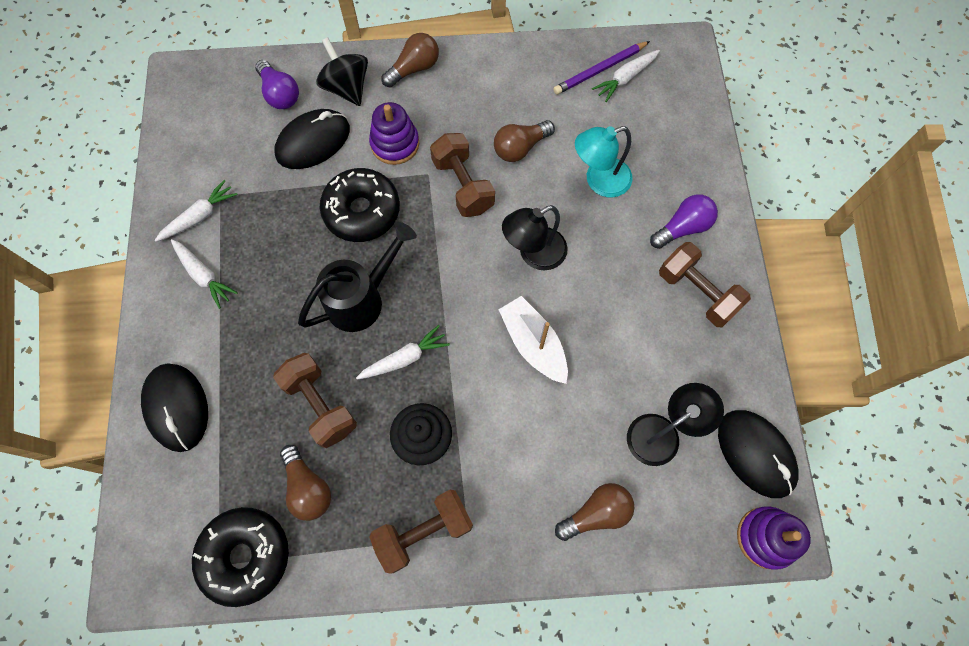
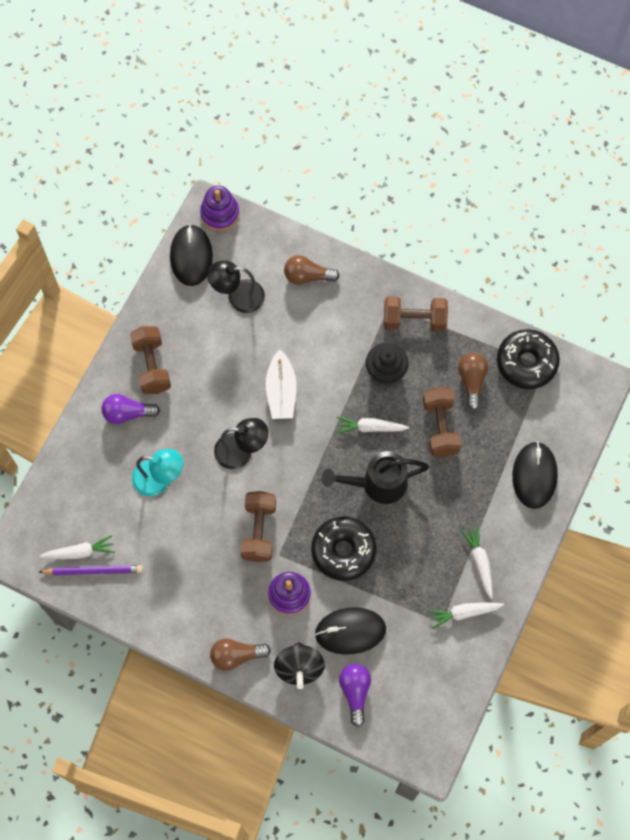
camera: 150 degrees left, 0 degrees up
(520, 148) = (198, 538): brown light bulb -> none

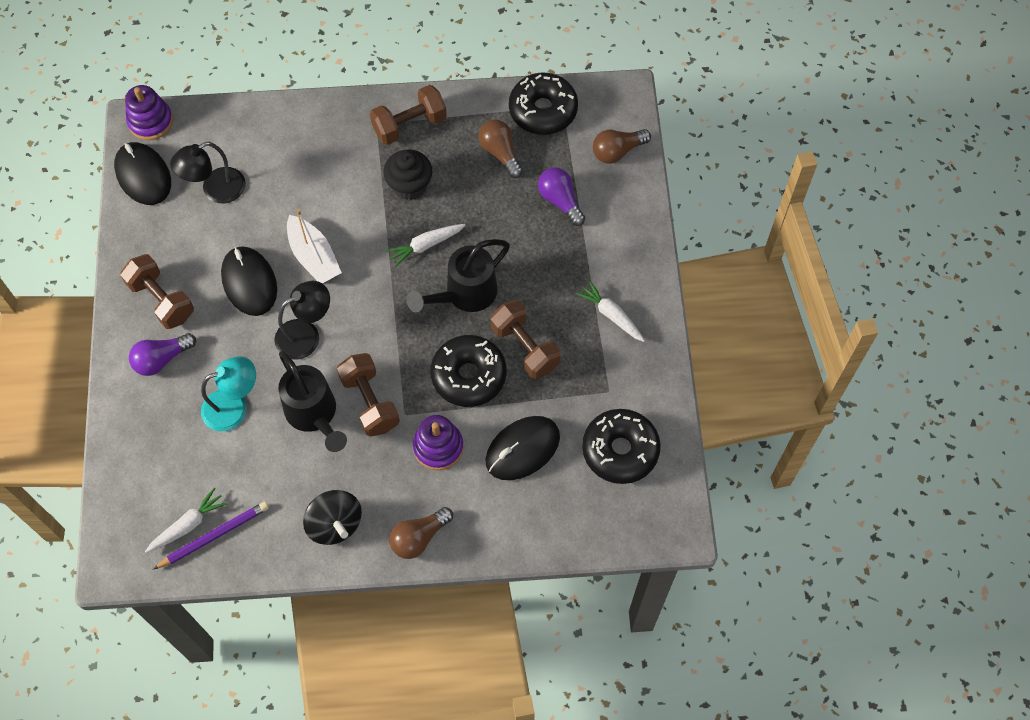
camera: 30 degrees left, 5 degrees down
(213, 517) = (314, 414): none -> black watering can
(299, 668) = (492, 513): black spinning top -> black spinning top (335, 524)
(307, 276) = (277, 136): brown light bulb -> brown light bulb (617, 151)
(355, 692) = (563, 505): purple light bulb -> purple light bulb (560, 201)
(423, 674) = (620, 450): none -> black donut
(440, 427) = (495, 210): brown dumbbell -> brown dumbbell (525, 347)
(464, 613) = (625, 370): white carrot -> none
(534, 476) = (614, 208): black mouse -> black mouse (249, 282)

